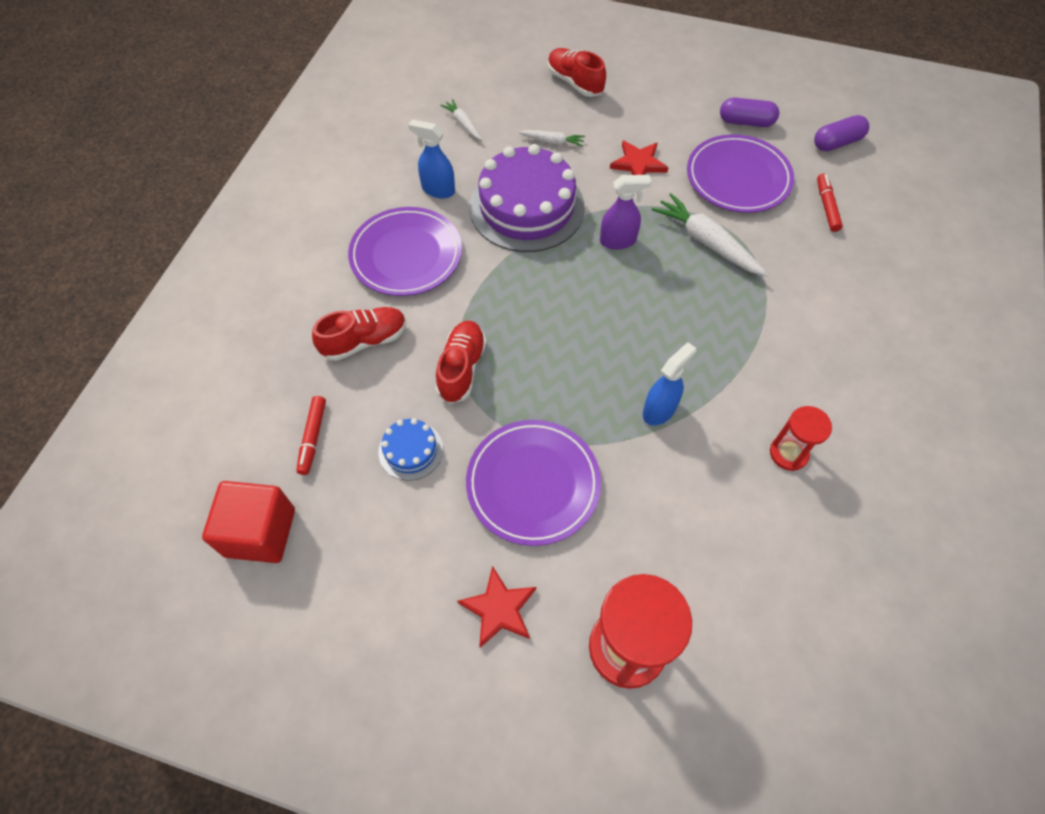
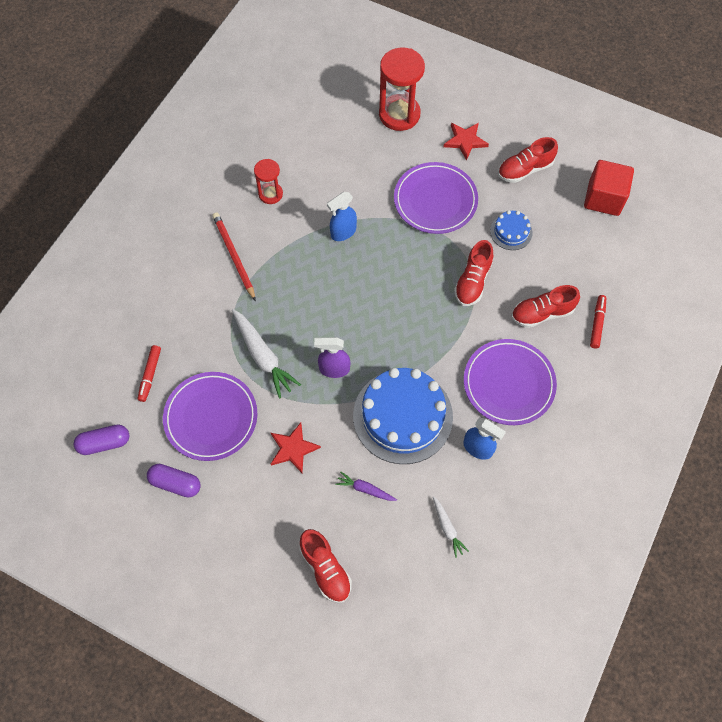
camera: 170 degrees left, 5 degrees up
(313, 438) = (575, 249): red marker -> red marker (597, 323)
(391, 566) = (525, 169): none -> red shoe
(526, 207) = (402, 416): purple cake -> blue cake
(552, 142) = (365, 489): white carrot -> purple carrot
(798, 353) = (234, 256): none -> red pencil

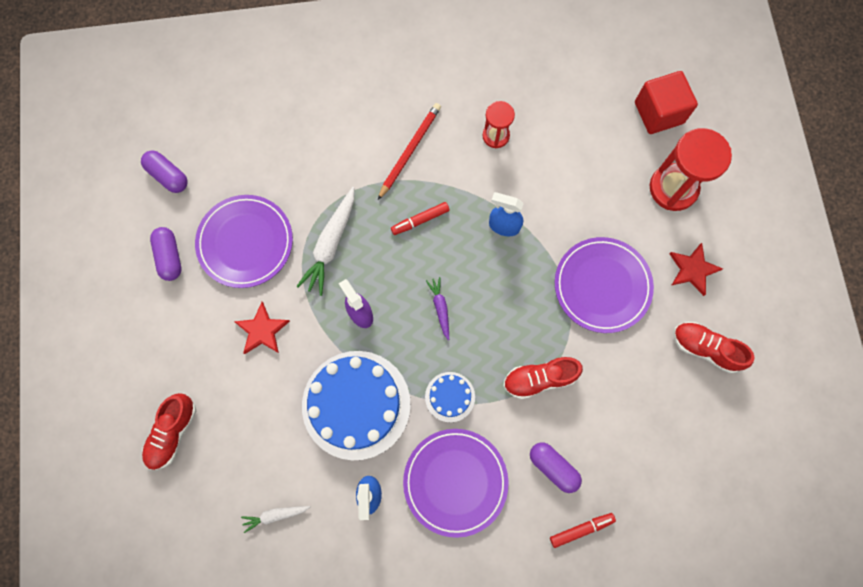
camera: 55 degrees right, 10 degrees up
(150, 375) = (250, 166): red marker -> red marker (420, 220)
(365, 489) = (265, 418): purple carrot -> purple carrot (440, 308)
(447, 528) = (275, 515): white carrot -> white carrot turned 45 degrees clockwise
(511, 232) = (622, 380): blue cake -> blue cake (450, 397)
(542, 313) = (553, 467): red shoe -> purple capsule
(604, 198) = (733, 449): red cube -> red cube (658, 113)

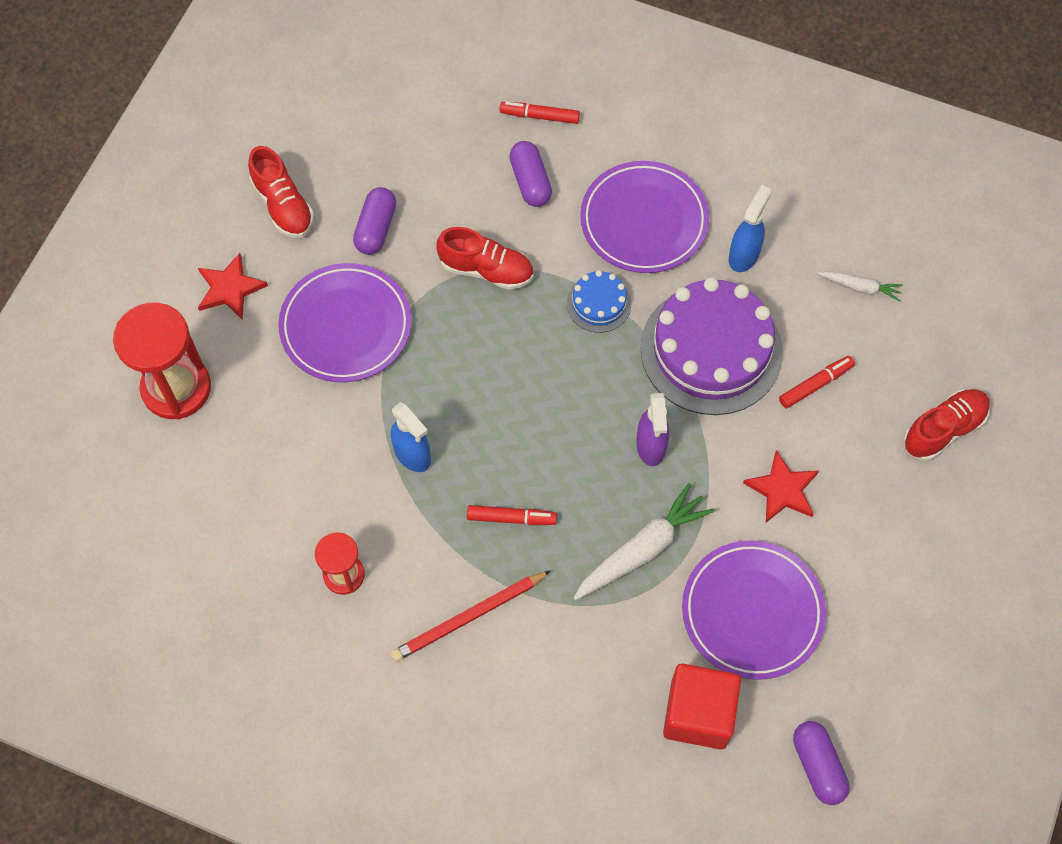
camera: 150 degrees left, 10 degrees down
(170, 257) = (862, 647): purple capsule -> purple capsule (376, 228)
(273, 418) = (815, 385): none -> red marker
(356, 404) = (711, 350): blue cake -> purple cake
(440, 308) = (551, 401): purple carrot -> none
(658, 113) = (117, 489): red cube -> red cube (698, 714)

